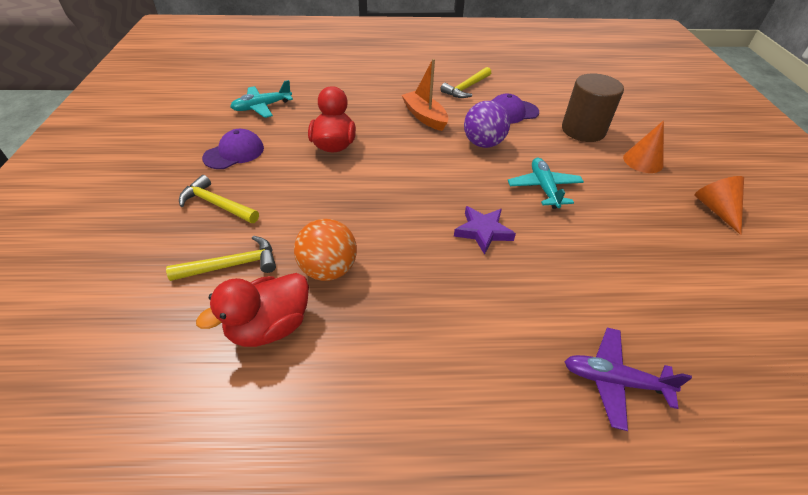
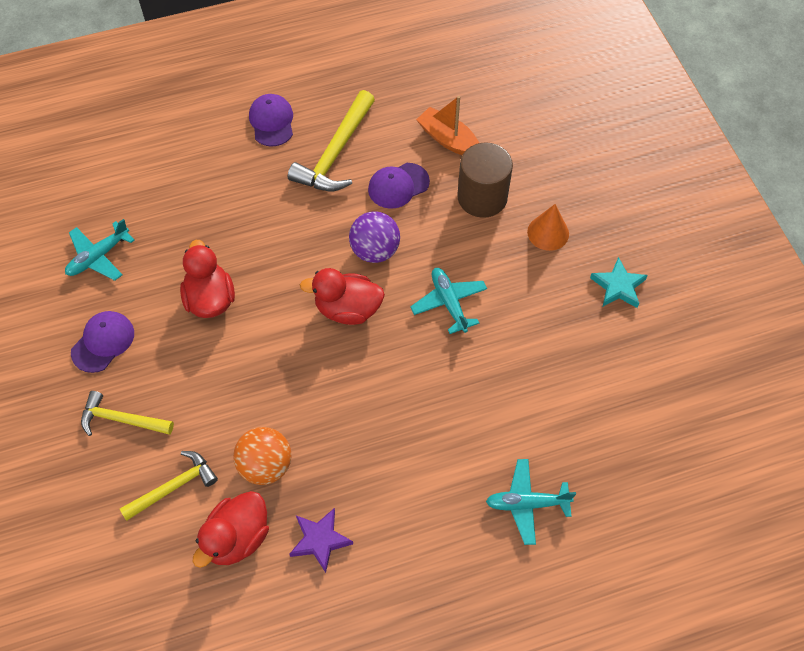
camera: 15 degrees left, 15 degrees up
(423, 66) = (272, 122): none -> purple cap
(425, 117) = (299, 222): orange boat -> orange boat (448, 140)
(448, 174) = (347, 309): none -> red duck
(466, 88) = (336, 153): yellow hammer -> yellow hammer, size x1.56
(483, 231) = (398, 379): purple star -> purple star (320, 540)
(614, 381) = (527, 503): purple plane -> turquoise plane
(716, 210) = (618, 286): orange cone -> turquoise star

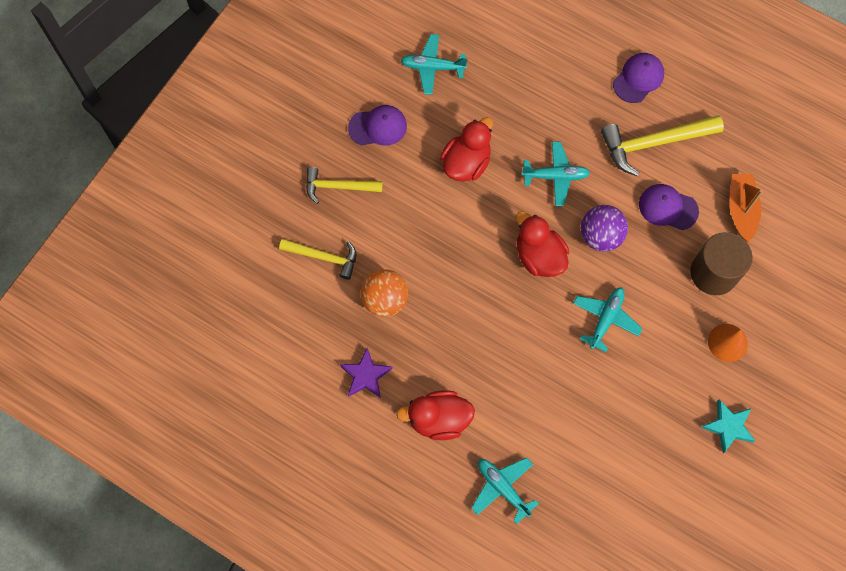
camera: 50 degrees right, 10 degrees up
(122, 420) = (338, 187): yellow hammer -> yellow hammer turned 60 degrees counterclockwise
(237, 538) = (325, 324): red duck -> red duck (438, 419)
(291, 242) = (555, 176): none -> turquoise plane

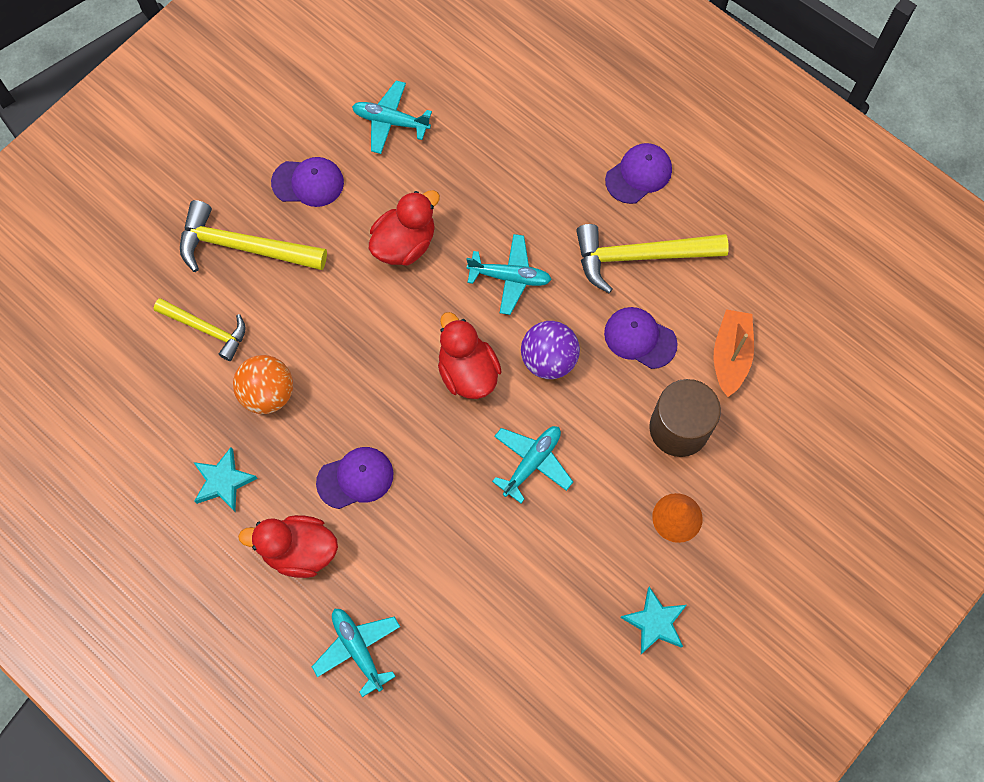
camera: 10 degrees right, 0 degrees up
(338, 187) = (244, 247): yellow hammer -> yellow hammer, size x1.56
(366, 375) = (223, 481): purple star -> turquoise star
(470, 355) = (355, 478): none -> purple cap

